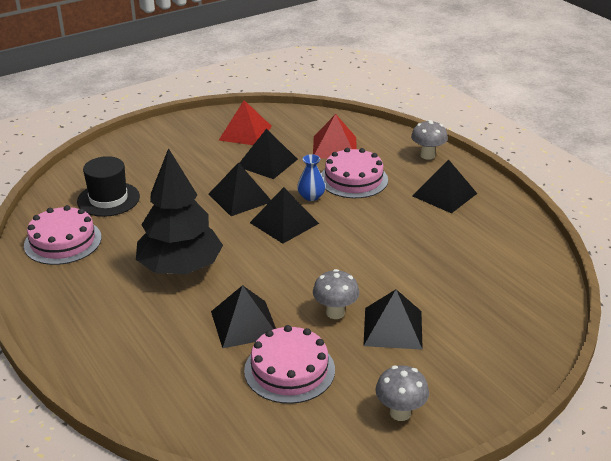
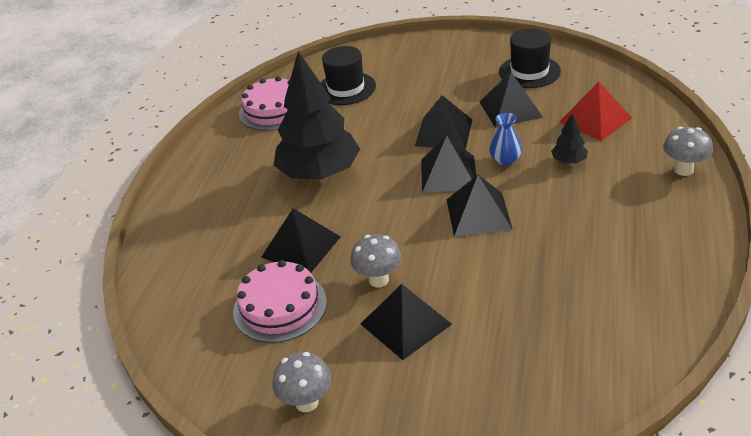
camera: 50 degrees right, 5 degrees up
(245, 133) = (529, 72): red pyramid -> black hat
(353, 179) = (569, 161): pink cake -> black tree
(444, 194) = (642, 220): black pyramid -> black pyramid (478, 214)

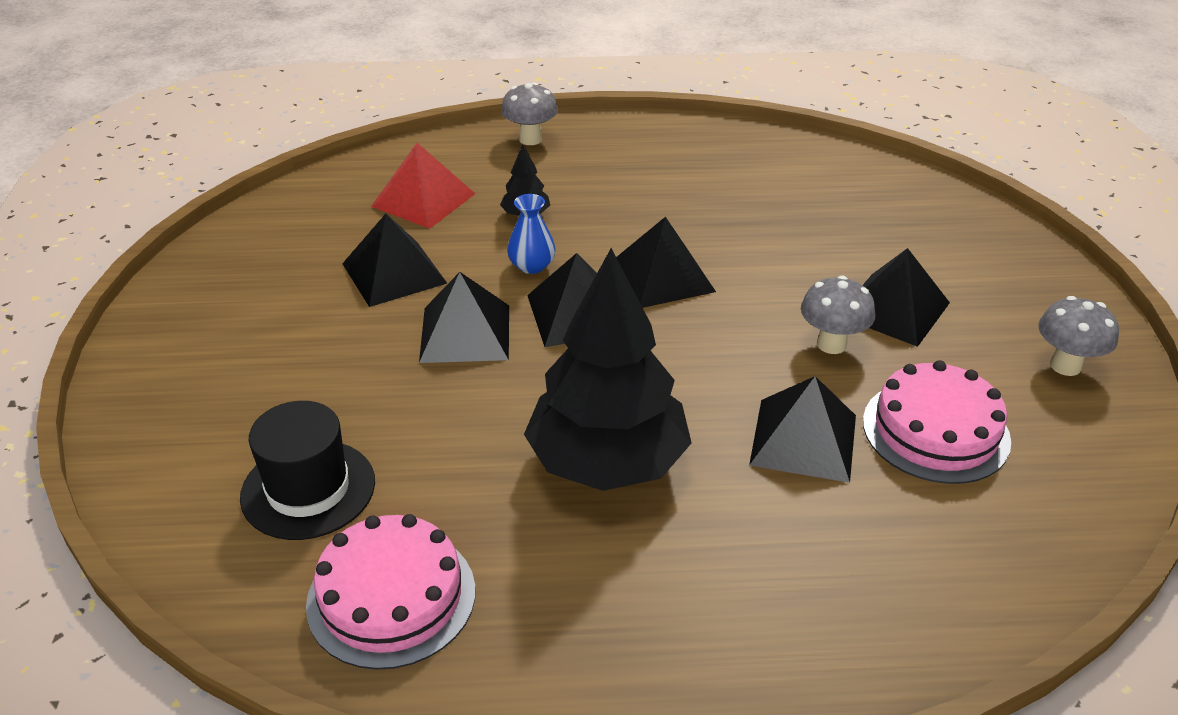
camera: 110 degrees left, 0 degrees up
(529, 72) = (278, 264): black hat -> none

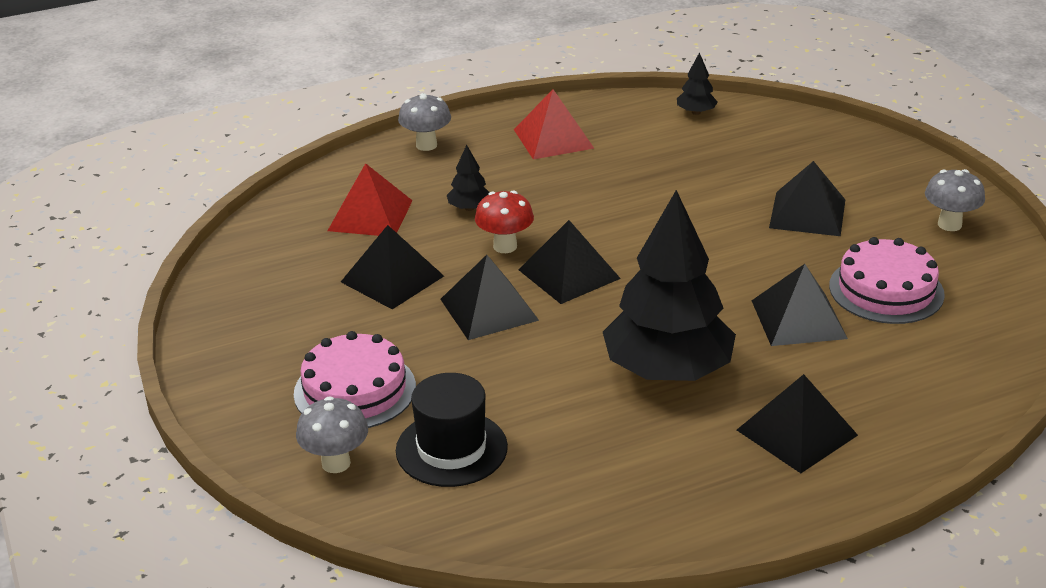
camera: 20 degrees left, 5 degrees down
(391, 597) = (573, 498): pink cake -> pink cake (355, 390)
(532, 266) = (505, 246): blue vase -> red mushroom
(662, 276) = (616, 230): black pyramid -> black pyramid (796, 432)
(663, 160) = (553, 138): none -> red pyramid
(831, 344) = (778, 249): grey mushroom -> grey mushroom (336, 463)
(835, 163) = (696, 112): none -> black tree

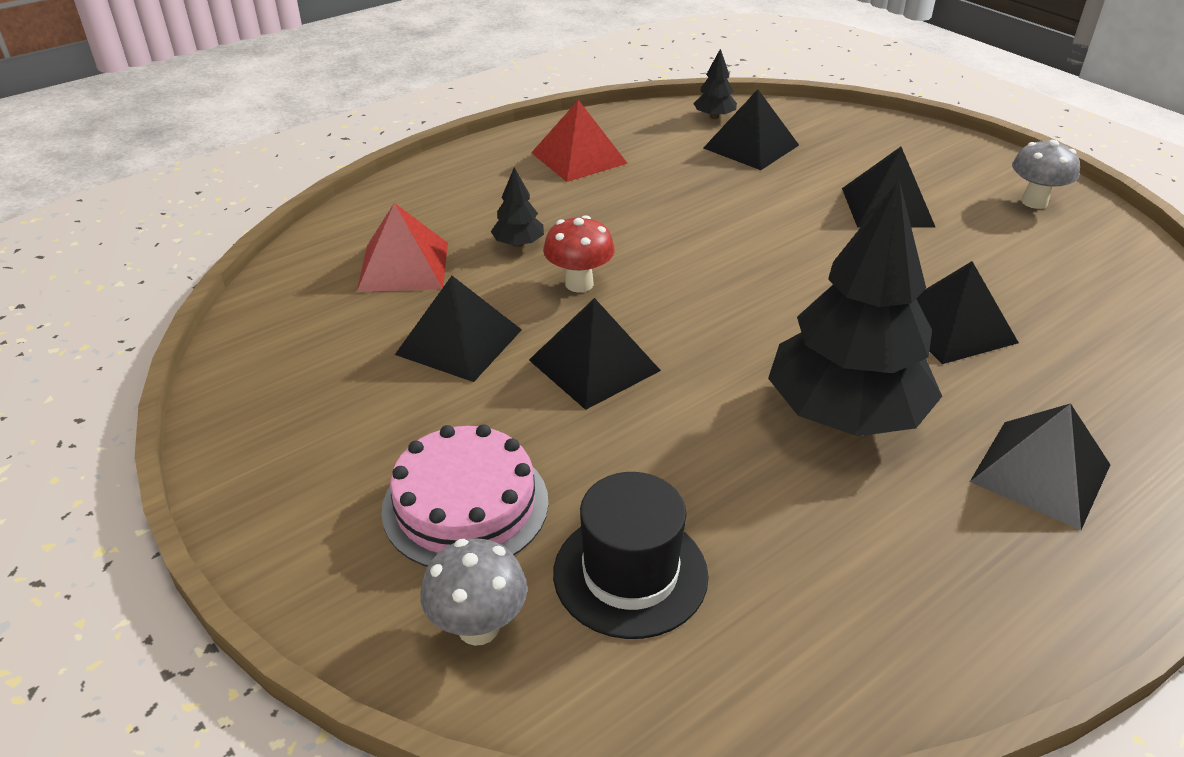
camera: 15 degrees left, 5 degrees up
(426, 145) = (440, 179): grey mushroom -> none
(569, 274) = (668, 307): black pyramid -> black pyramid (751, 146)
(886, 290) = (1020, 280): pink cake -> none

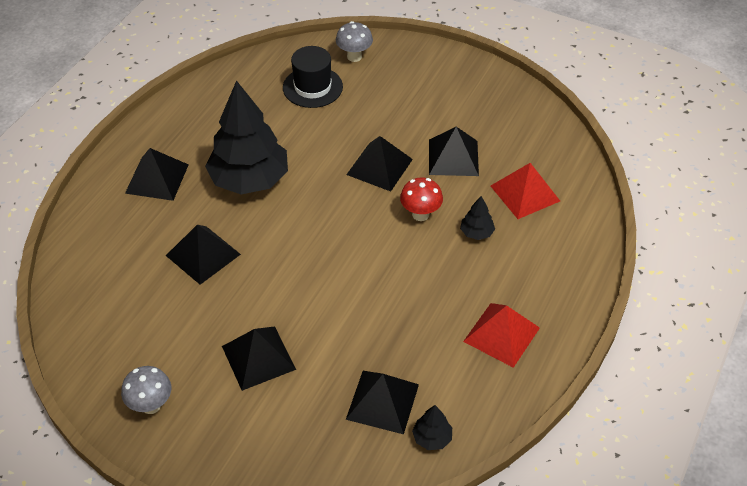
camera: 155 degrees right, 10 degrees up
(465, 505) = (389, 90): pink cake -> none

